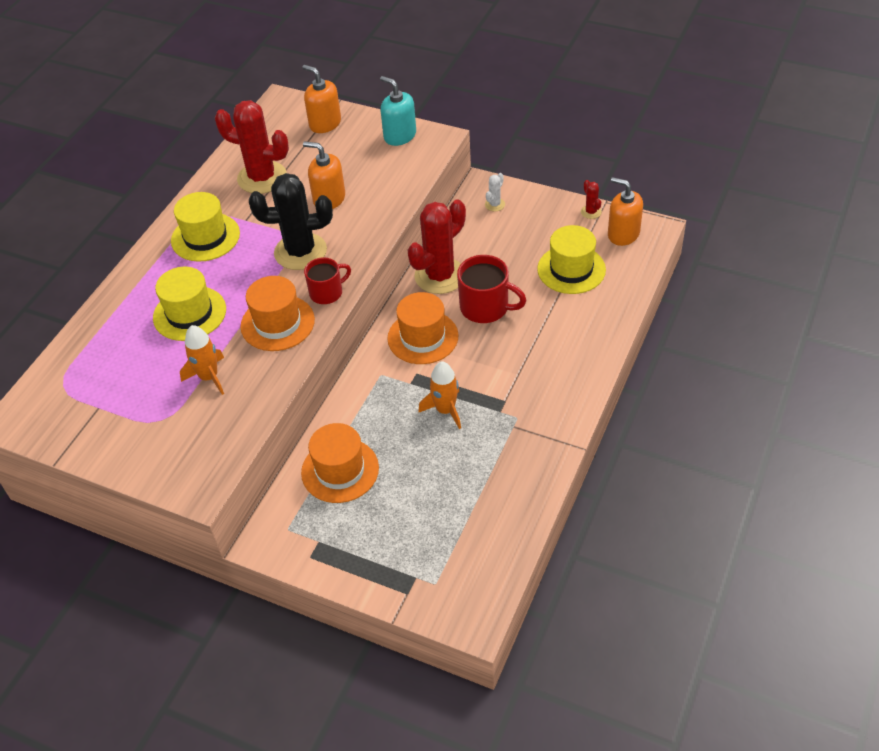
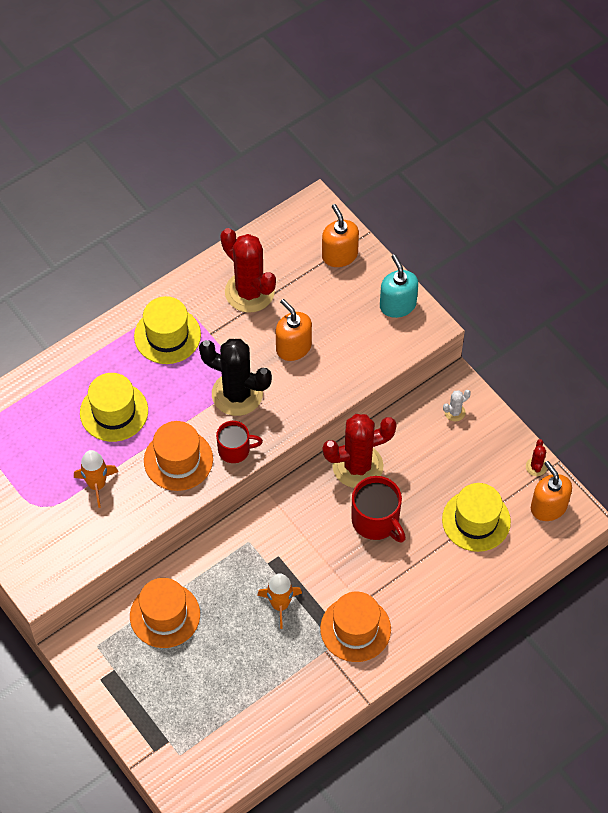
camera: 25 degrees right, 10 degrees up
(423, 337) = (305, 523): orange hat -> orange hat (355, 629)

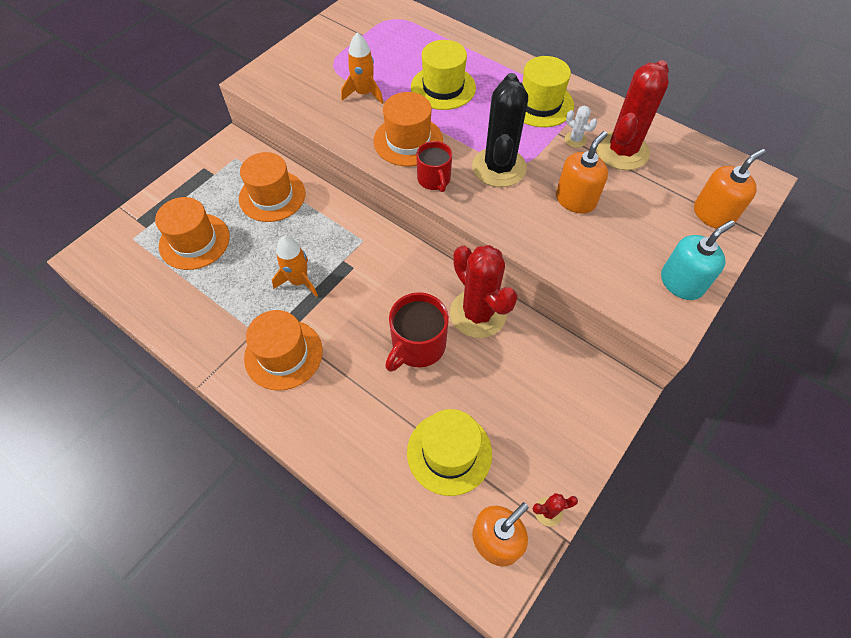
camera: 75 degrees right, 0 degrees up
(202, 695) = (194, 241): none -> orange hat
(454, 412) = (584, 397): white cactus -> white cactus (575, 140)

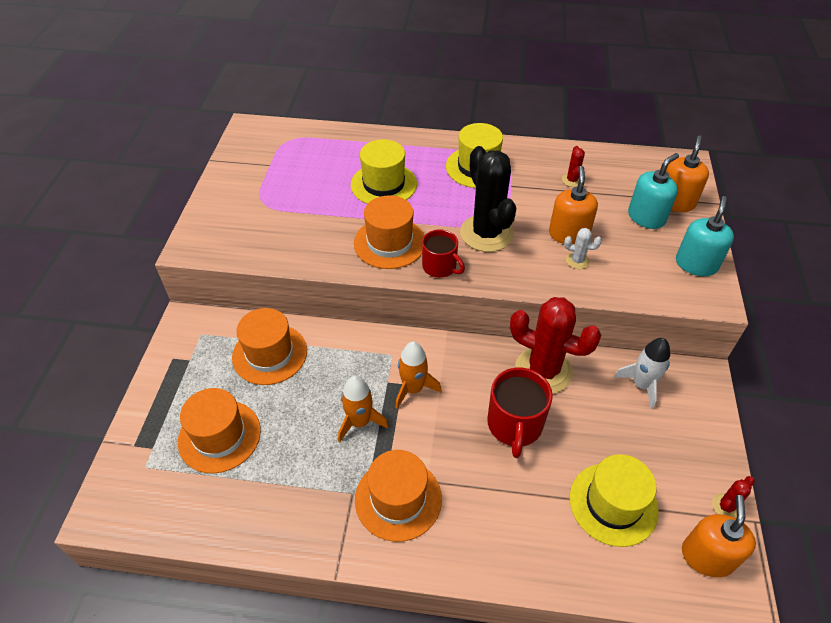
camera: 30 degrees left, 10 degrees down
(364, 93) = (314, 217): orange rocket -> orange rocket (413, 388)
(557, 370) = (642, 385): none -> white rocket
(575, 140) = (529, 185): white cactus -> white cactus (577, 261)
(622, 151) = (572, 180): red cactus -> red cactus, size x0.42
(668, 216) = (646, 217): none -> turquoise soap dispenser

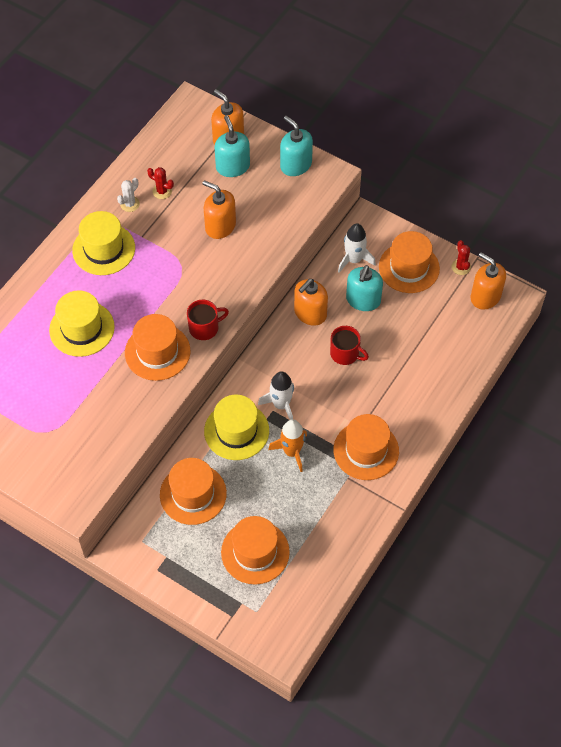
camera: 65 degrees left, 10 degrees up
(413, 388) = (281, 405): orange rocket -> white rocket
(486, 233) = (187, 280): black cactus -> none
(514, 425) = (345, 353): red mug -> red mug, size x0.66
(543, 370) = (310, 313): red cactus -> orange soap dispenser
(577, 261) = (250, 235): white cactus -> white cactus (130, 204)
(597, 415) = (363, 300): none -> turquoise soap dispenser
(613, 504) = (430, 327): yellow hat -> yellow hat (236, 431)
(677, 446) = (409, 268): none -> orange hat

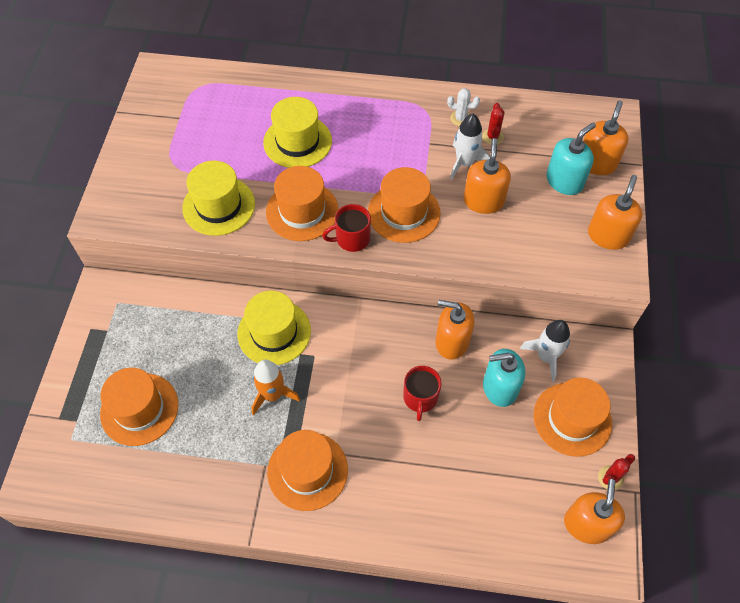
camera: 65 degrees right, 0 degrees up
(103, 249) = (396, 121): yellow hat -> yellow hat (218, 206)
(193, 494) = (185, 324): orange hat -> orange hat (404, 212)
(204, 328) = (352, 239): red mug -> red mug turned 120 degrees clockwise
(281, 405) = (324, 360): white rocket -> white rocket (464, 163)
(295, 165) = (608, 236): turquoise soap dispenser -> orange soap dispenser

